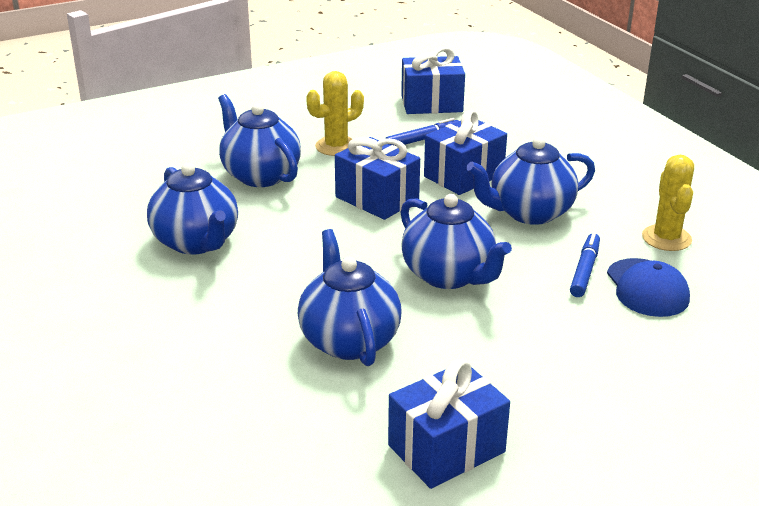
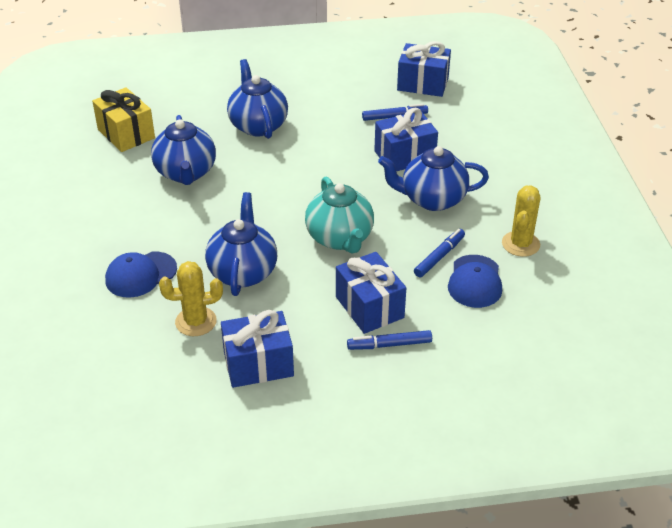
camera: 20 degrees right, 10 degrees up
(86, 213) = (126, 134): none -> yellow gift
(205, 374) = (141, 275): none -> blue cap
(336, 146) = (326, 110): yellow cactus -> yellow cactus (196, 322)
(377, 198) = (328, 163): blue gift -> blue gift (369, 307)
(449, 275) = (340, 238): blue teapot -> turquoise teapot
(601, 382) = (389, 345): none -> blue marker

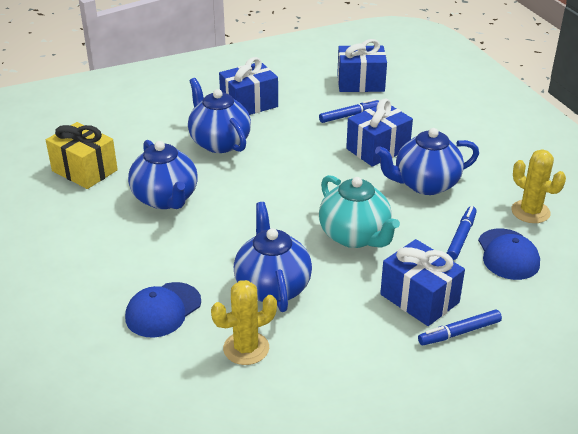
camera: 15 degrees left, 5 degrees down
(258, 364) = (335, 380): blue gift -> blue gift (249, 104)
(520, 244) = (530, 212): yellow cactus -> yellow cactus turned 45 degrees counterclockwise

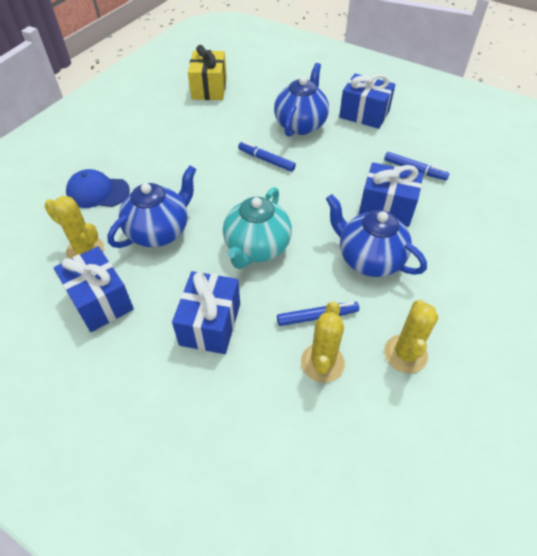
camera: 55 degrees right, 15 degrees up
(166, 199) = (212, 135): blue teapot -> none
(360, 83) = (469, 154): blue gift -> blue gift (100, 301)
(459, 332) = (185, 371): blue marker -> blue marker (266, 160)
(508, 254) = (322, 362): blue cap -> yellow cactus

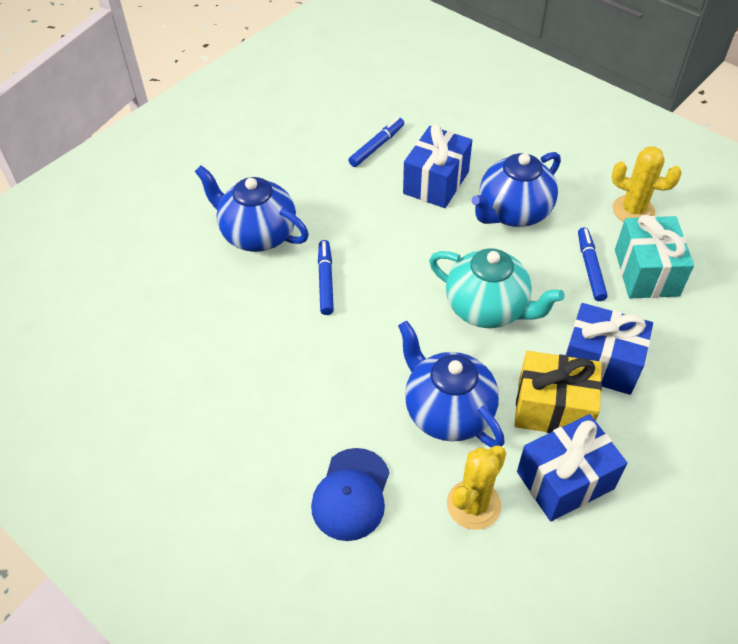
camera: 80 degrees left, 0 degrees up
(209, 88) = (123, 334): yellow gift -> yellow gift (553, 408)
(266, 160) = (325, 281): blue marker -> blue marker turned 135 degrees clockwise
(322, 362) = (646, 272): yellow cactus -> turquoise gift
(364, 114) = (255, 167): blue gift -> none

